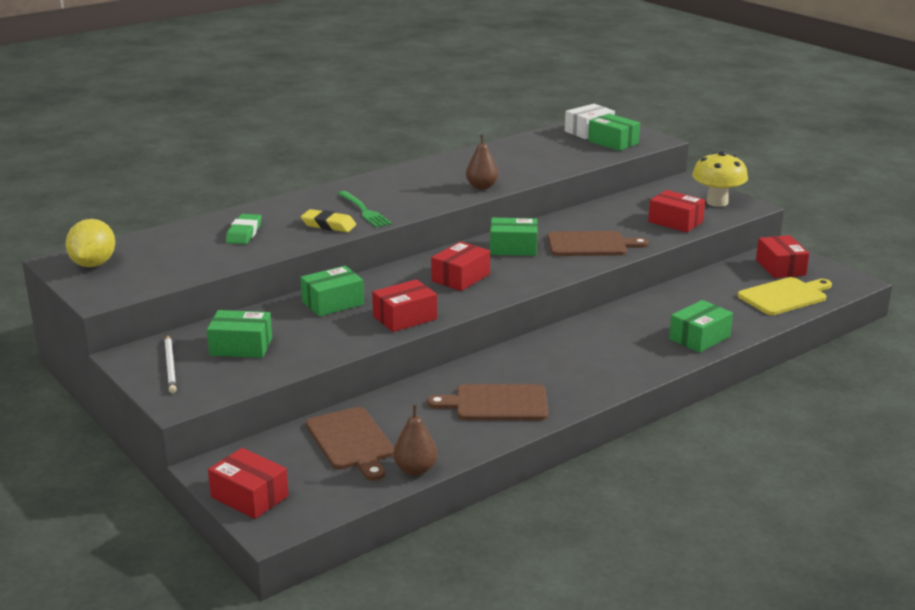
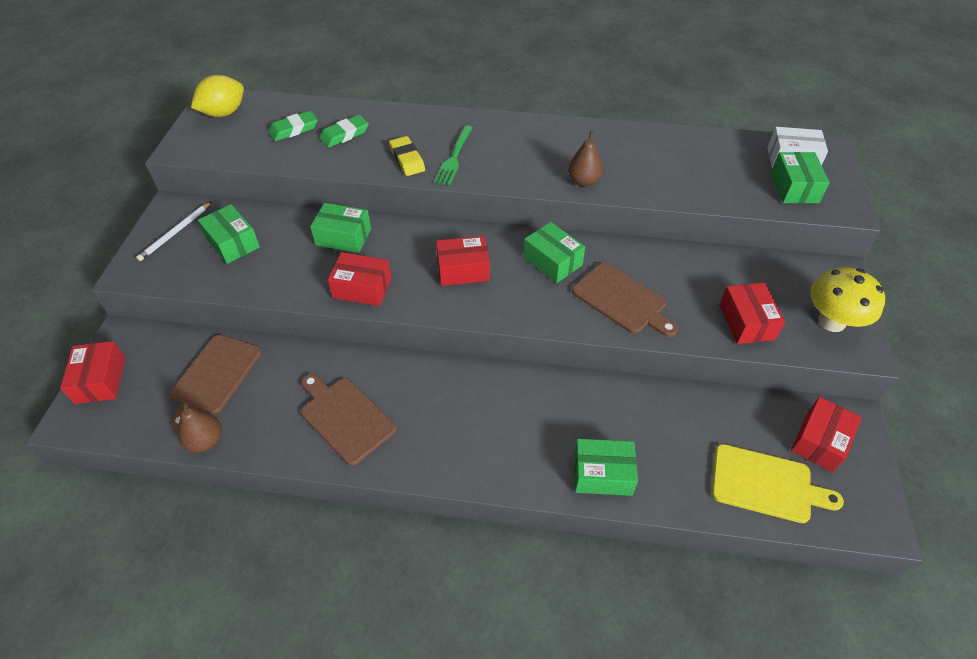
camera: 45 degrees right, 25 degrees up
(189, 247) = (294, 129): none -> green eraser

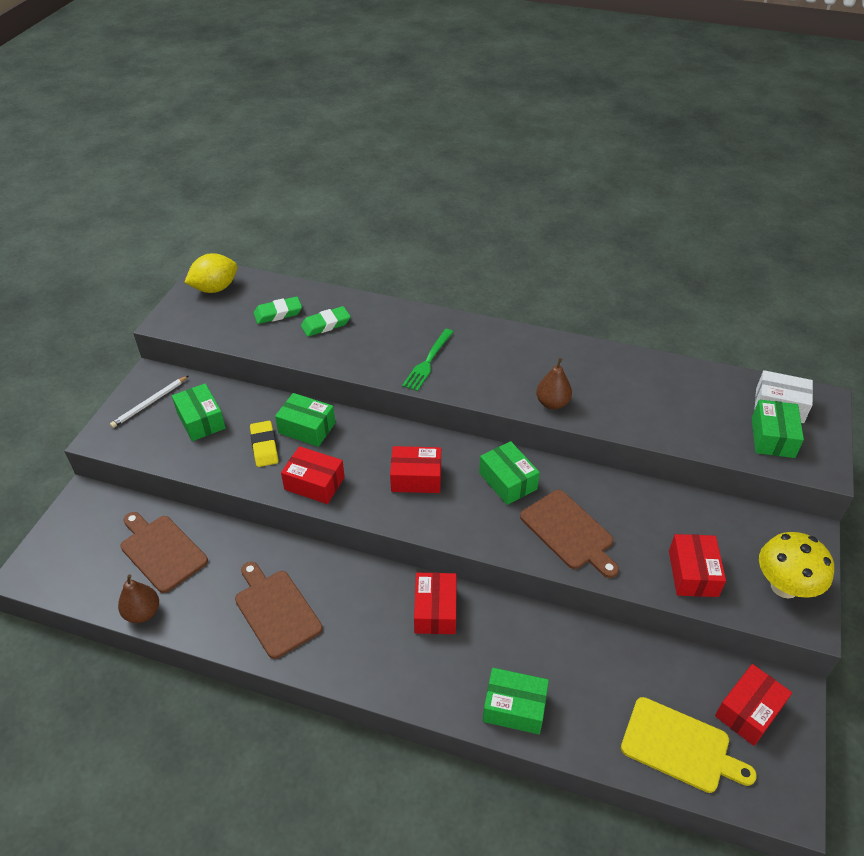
camera: 10 degrees right, 5 degrees down
(100, 380) = (58, 538): red box -> red box (435, 610)
(214, 377) = (161, 551): brown cutting board -> brown cutting board turned 105 degrees clockwise
(407, 159) = (381, 358): yellow eraser -> yellow eraser (264, 446)

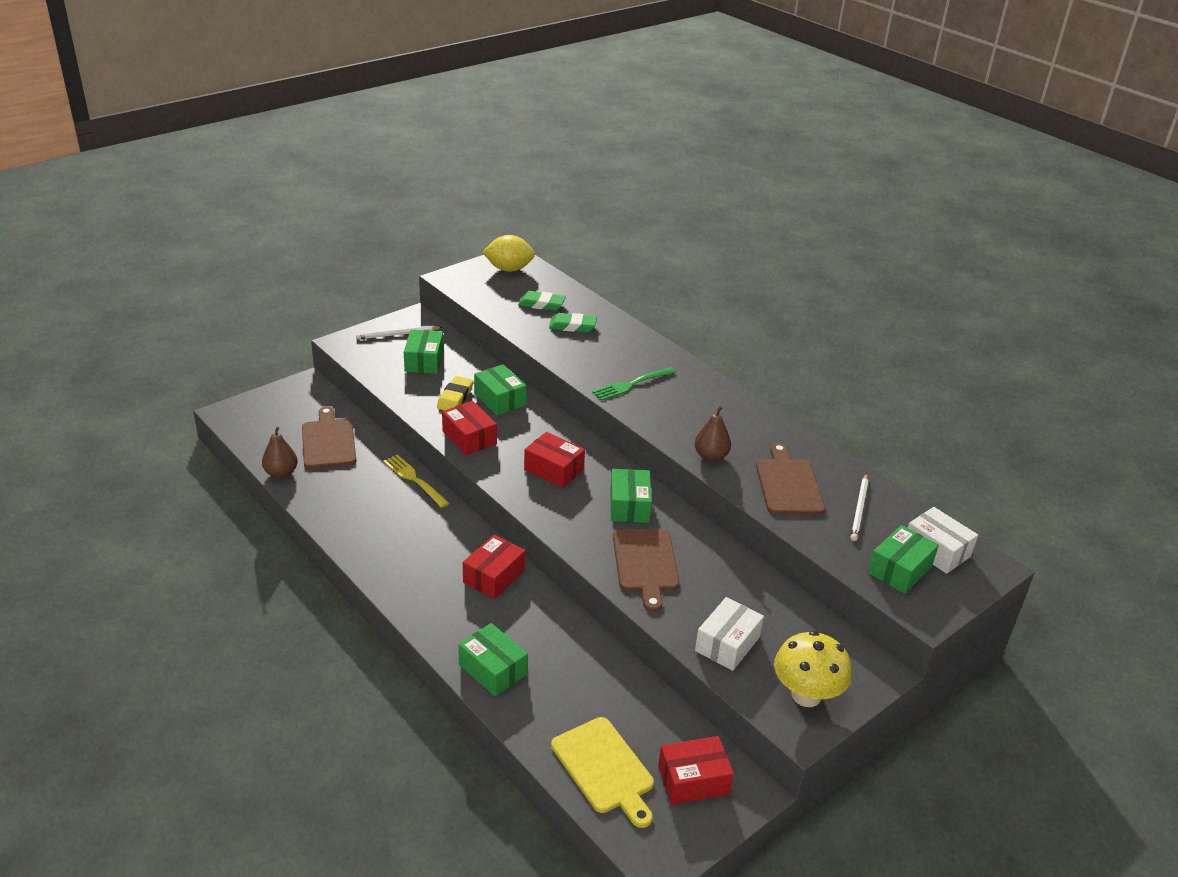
camera: 30 degrees right, 10 degrees down
(276, 610) = (374, 517): brown cutting board -> brown cutting board (788, 484)
(280, 548) = (414, 480): none -> yellow fork
(693, 573) = (727, 644): red box -> white box
(698, 396) = (859, 509): none -> white pencil

